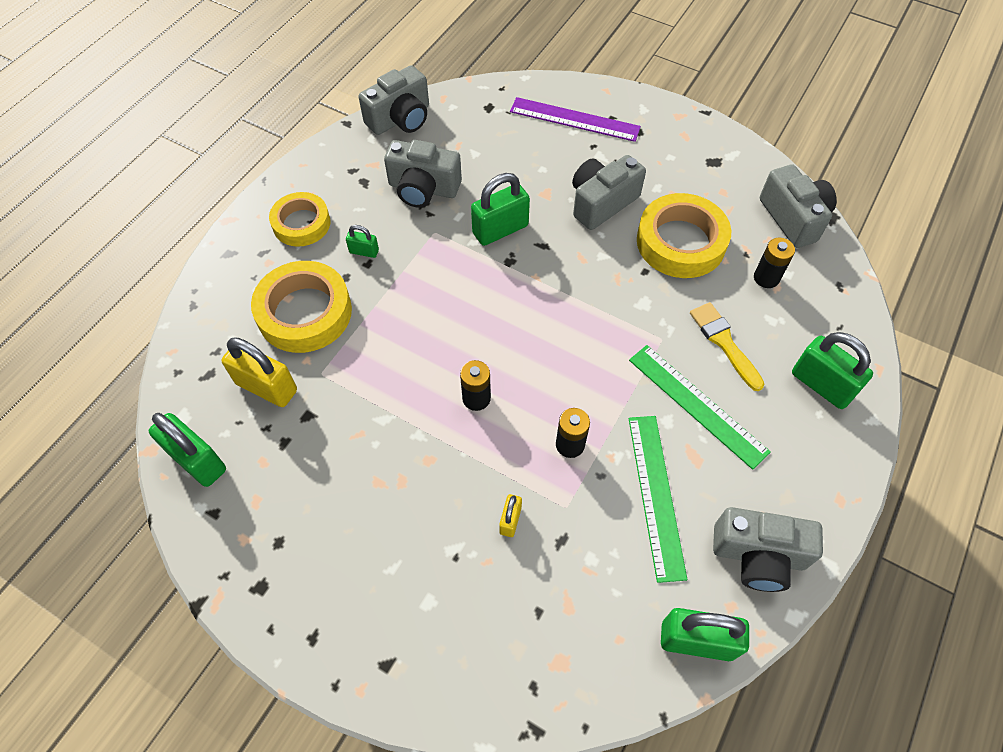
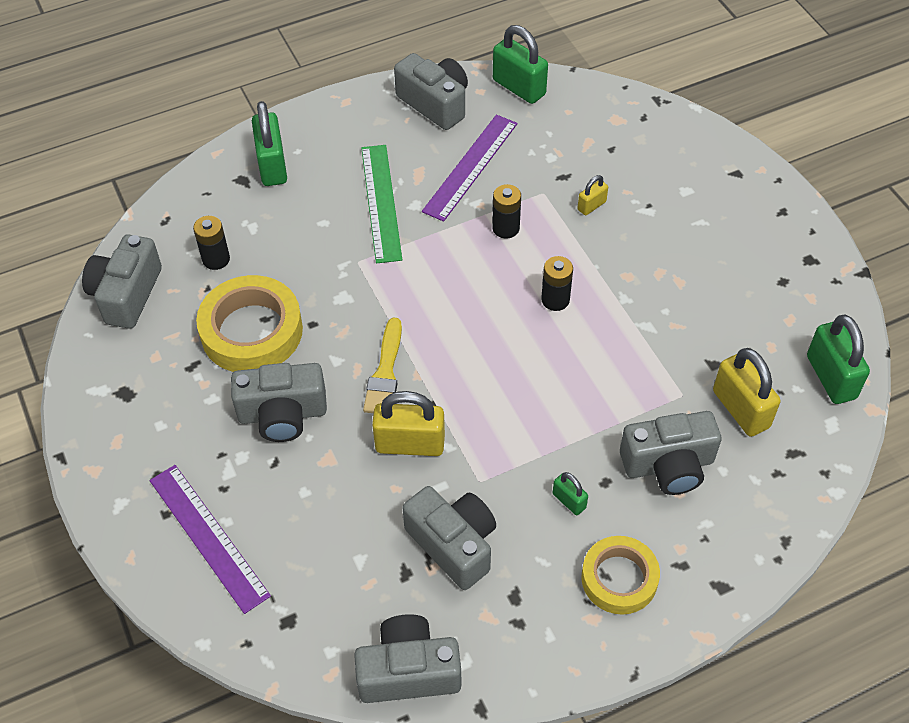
camera: 145 degrees left, 5 degrees down
(305, 312) = (668, 465): yellow tape -> grey camera
(500, 229) = (410, 444): green padlock -> yellow padlock
(656, 495) = (470, 167): green ruler -> purple ruler
(724, 343) = (311, 231): yellow brush -> yellow brush (385, 372)

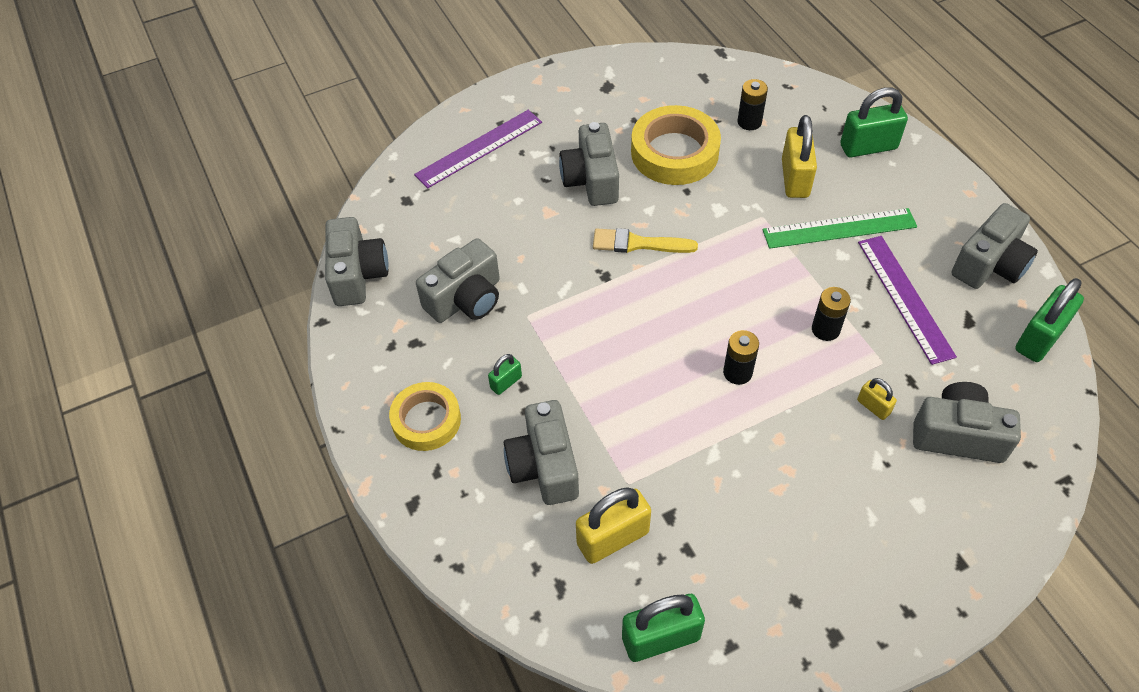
camera: 90 degrees right, 0 degrees up
(126, 294) = (704, 74): grey camera -> grey camera (957, 435)
(410, 444) = (564, 265): yellow padlock -> yellow padlock (795, 178)
(470, 167) = (905, 298): purple ruler -> purple ruler turned 45 degrees clockwise

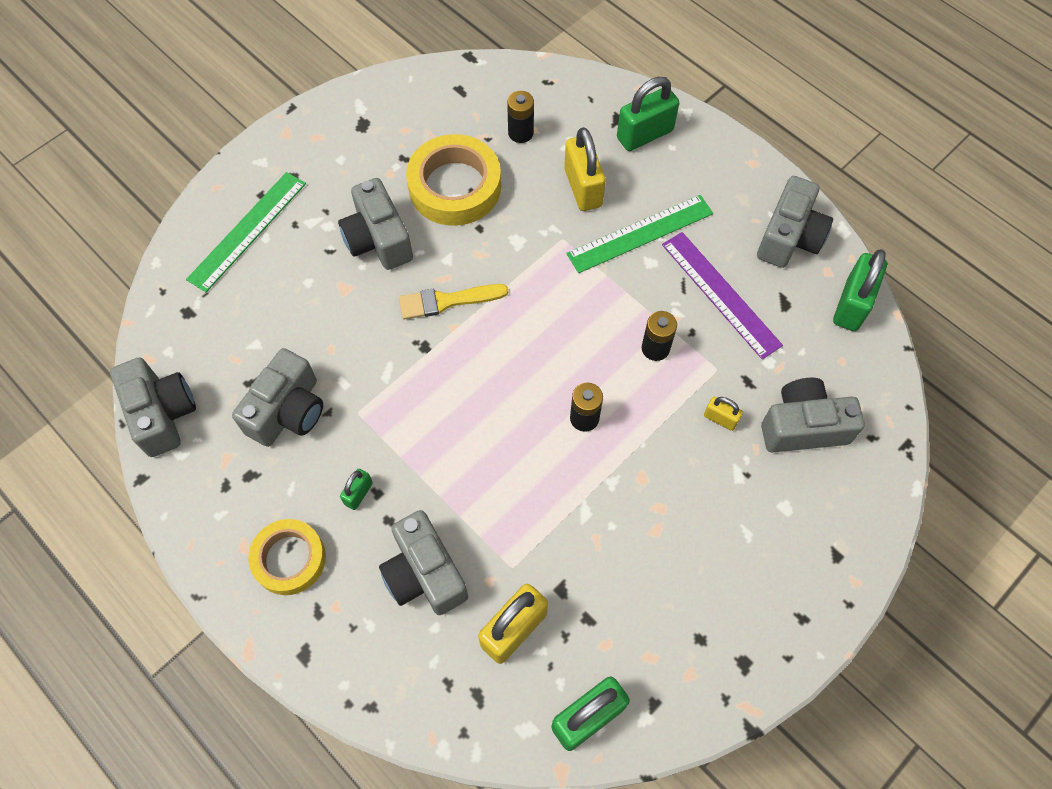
camera: 20 degrees left, 10 degrees up
(479, 148) = (247, 231): purple ruler -> green ruler

